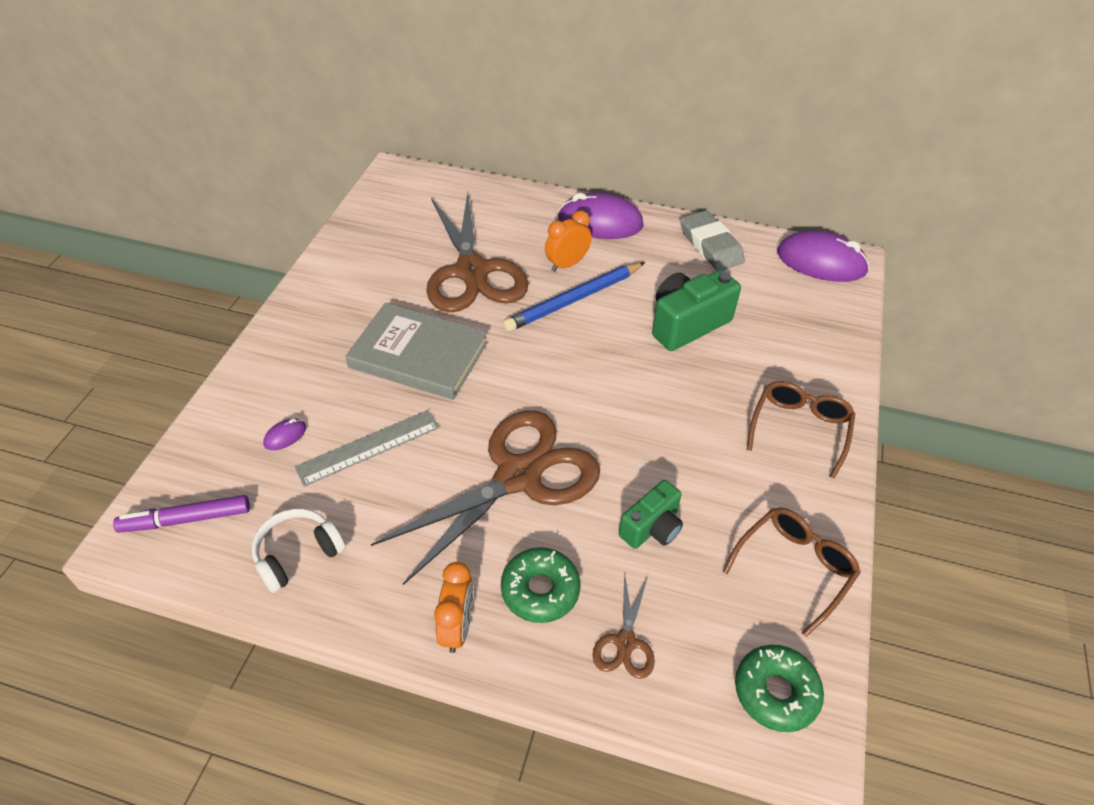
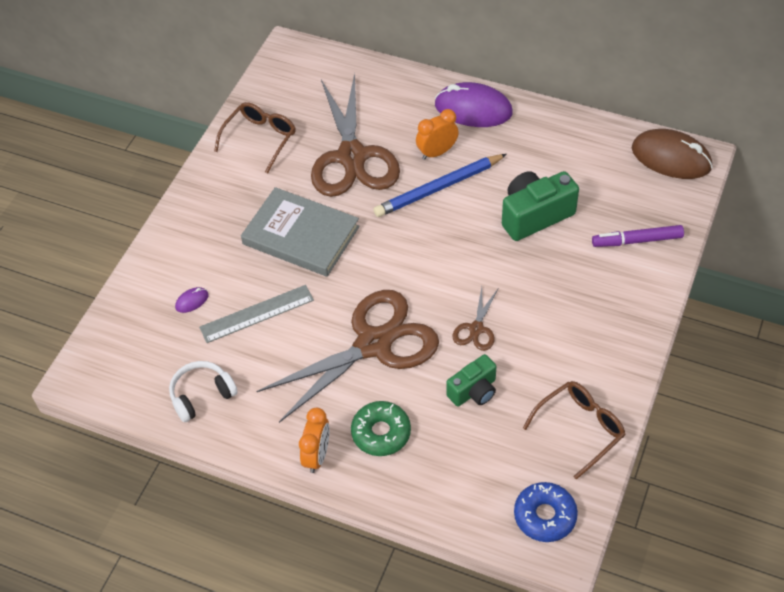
camera: 10 degrees right, 5 degrees up
(186, 519) = (119, 364): purple marker -> purple marker (637, 241)
(625, 642) = (440, 474): brown scissors -> brown scissors (476, 329)
(710, 246) = (571, 137): grey eraser -> none
(775, 692) = (545, 516): green donut -> blue donut
(799, 429) = (612, 316): brown glasses -> brown glasses (260, 139)
(821, 262) = (671, 158): purple mouse -> brown mouse

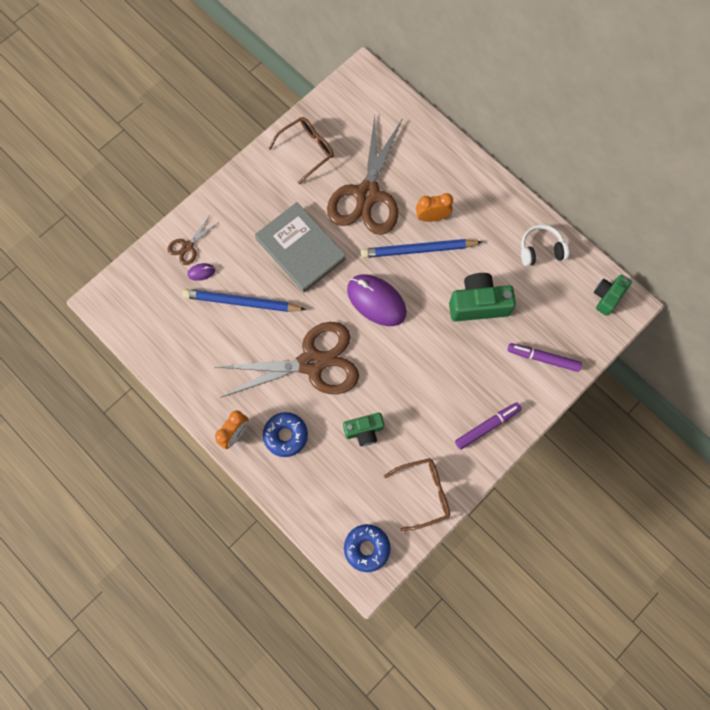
camera: 20 degrees right, 20 degrees up
(202, 395) = (178, 352): white headphones -> white headphones (540, 250)
(257, 314) = (242, 302): grey ruler -> blue pencil
(381, 433) = (285, 435): green donut -> blue donut
(473, 109) = (477, 189): purple mouse -> purple mouse (376, 301)
(476, 329) = (389, 382): brown scissors -> brown scissors (188, 246)
(614, 331) = (487, 426): none -> purple marker
(671, 158) = (607, 297): brown mouse -> green camera

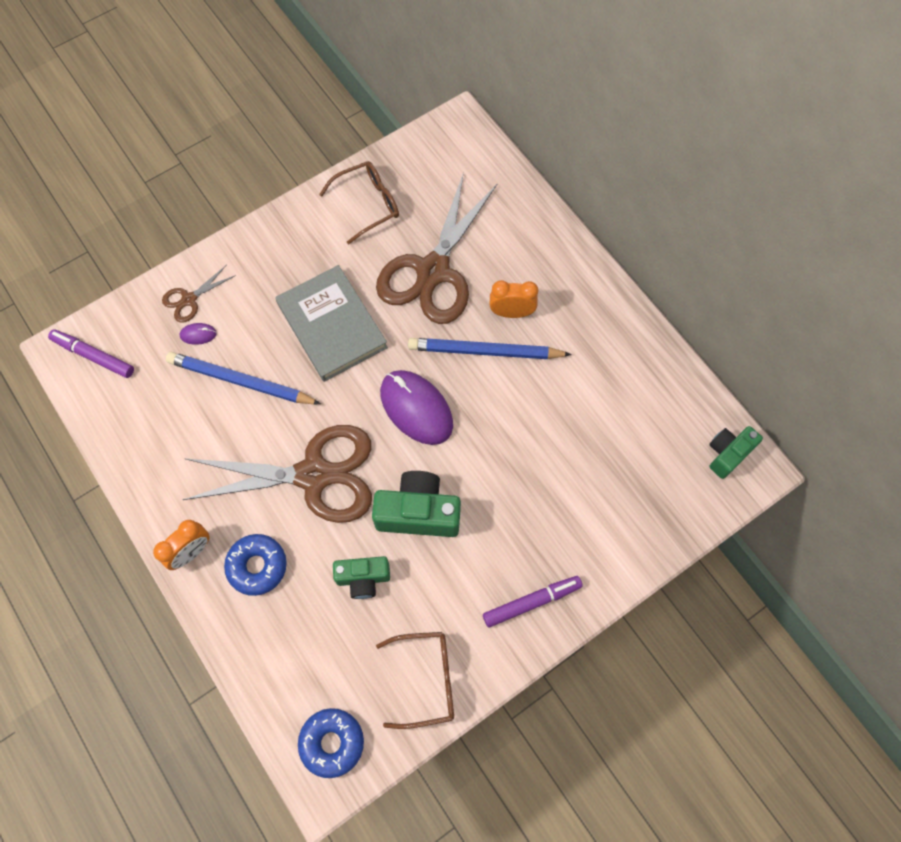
camera: 10 degrees right, 5 degrees down
(478, 304) = (550, 435): green camera -> green camera (418, 512)
(540, 250) = (648, 377): white headphones -> none
(543, 358) = (625, 522): purple marker -> purple marker (93, 356)

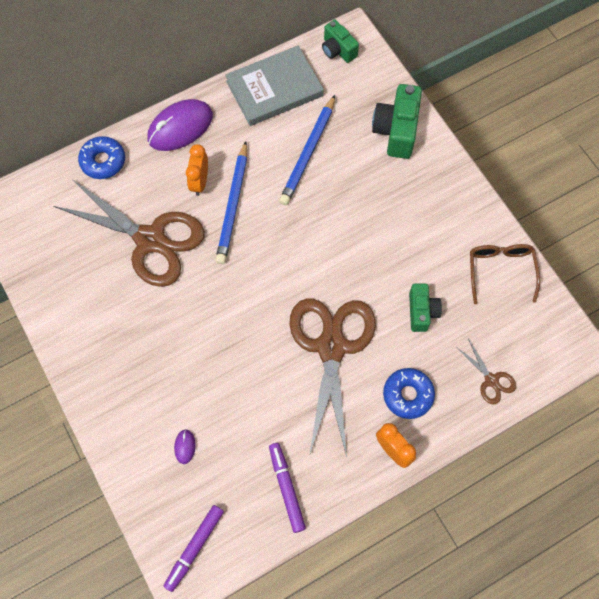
camera: 85 degrees left, 0 degrees up
(189, 299) = (146, 456): brown scissors -> brown scissors (491, 380)
(240, 381) = (237, 408): blue pencil -> blue pencil (308, 153)
(332, 325) = (192, 327): grey book -> grey book (274, 88)
(332, 742) = (547, 341): blue donut -> blue donut (103, 161)
(368, 204) = (70, 290): brown glasses -> none
(416, 408) = (279, 262): purple mouse -> purple mouse (180, 127)
(418, 512) = (369, 267): green camera -> green camera (396, 130)
(531, 602) = (444, 193): purple marker -> purple marker (286, 488)

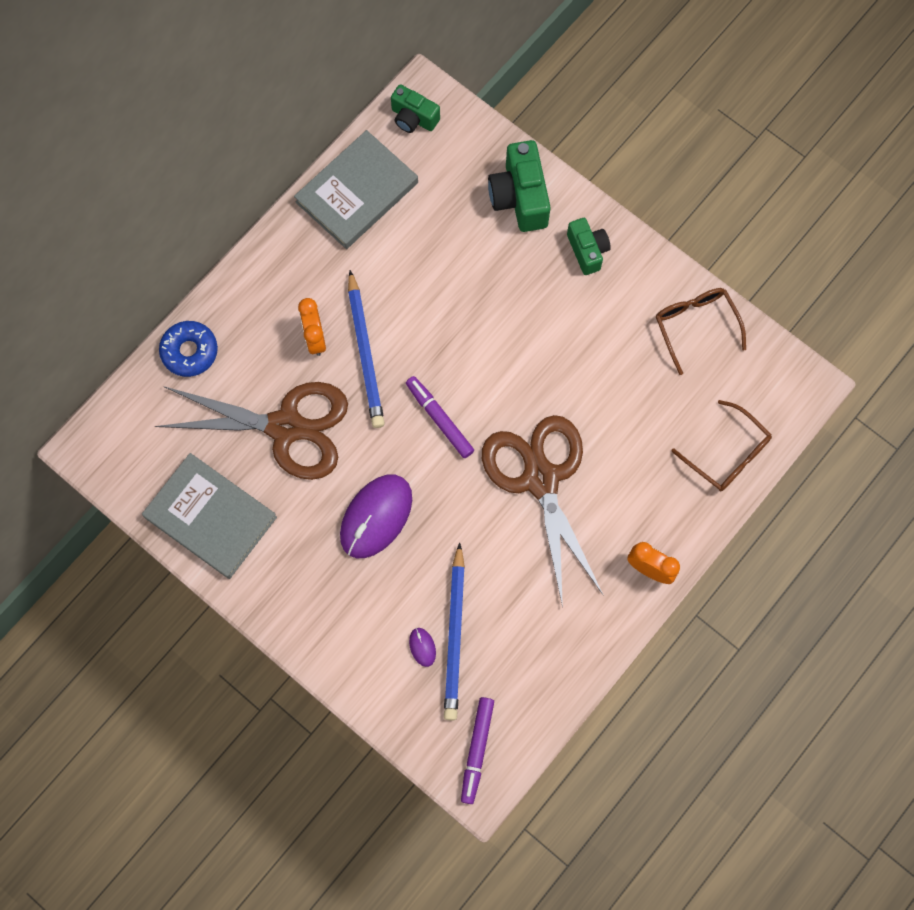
camera: 20 degrees left, 5 degrees up
(65, 287) = (211, 517): none -> grey book
(180, 127) = (264, 278): purple mouse -> purple mouse (376, 517)
(286, 488) = (550, 651): purple marker -> purple marker (439, 419)
(308, 153) = (427, 259): blue pencil -> blue pencil (455, 635)
(408, 395) = (643, 503): blue donut -> none
(421, 312) = (625, 404): green camera -> green camera (587, 251)
(491, 380) = (727, 454): brown scissors -> brown glasses

